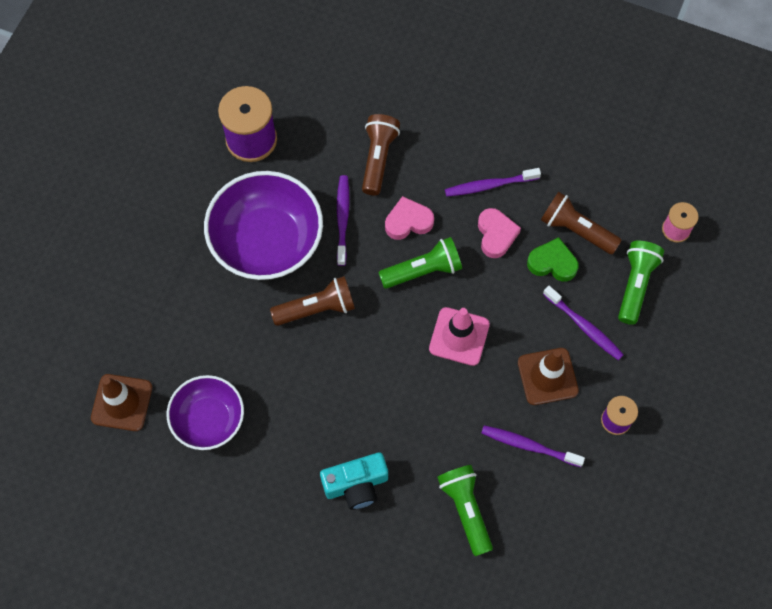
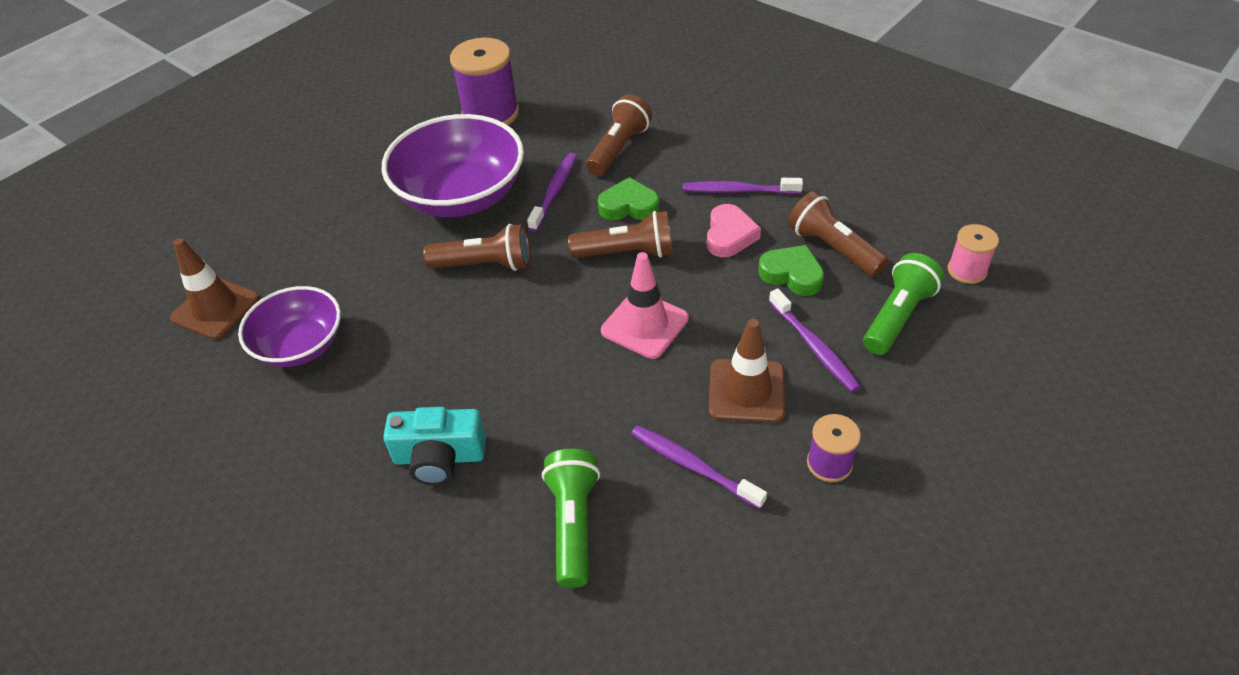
camera: 20 degrees right, 20 degrees down
(408, 221) = (629, 206): pink heart -> green heart
(423, 270) = (626, 253): green flashlight -> brown flashlight

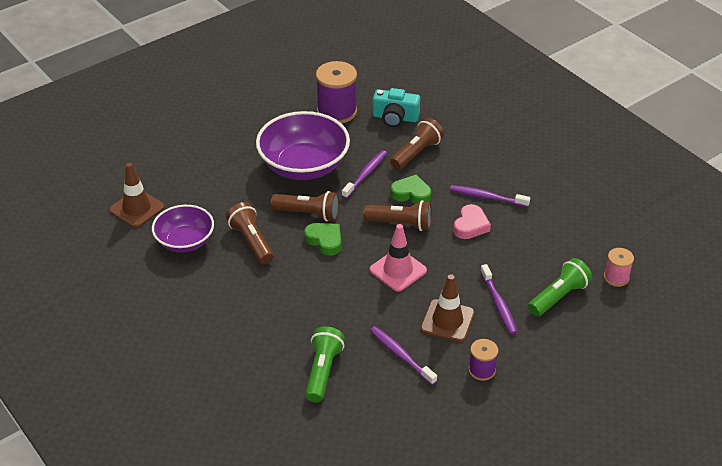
camera: 10 degrees right, 5 degrees down
(439, 457) = (255, 321): turquoise camera -> turquoise camera (395, 117)
(792, 274) = (502, 258): green heart -> green heart (325, 241)
(833, 248) = (535, 247): brown flashlight -> brown flashlight (251, 241)

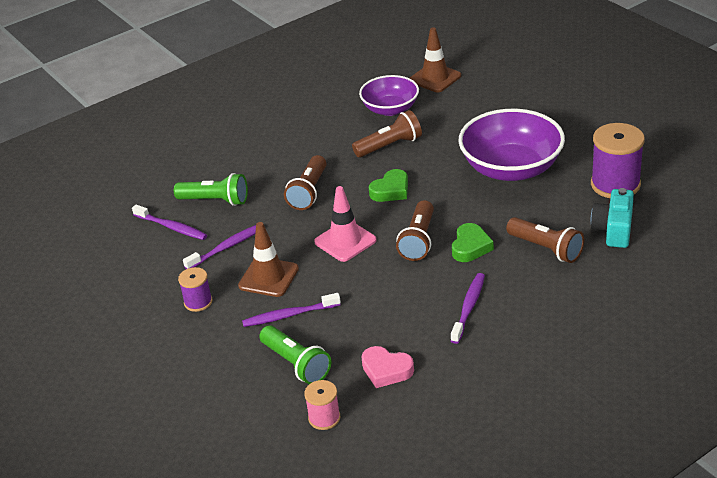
camera: 95 degrees right, 5 degrees down
(308, 214) = (432, 177): brown flashlight -> brown flashlight (309, 192)
(365, 174) = (501, 212): purple toothbrush -> purple toothbrush (172, 227)
(470, 225) = (417, 294): pink heart -> pink heart (386, 370)

